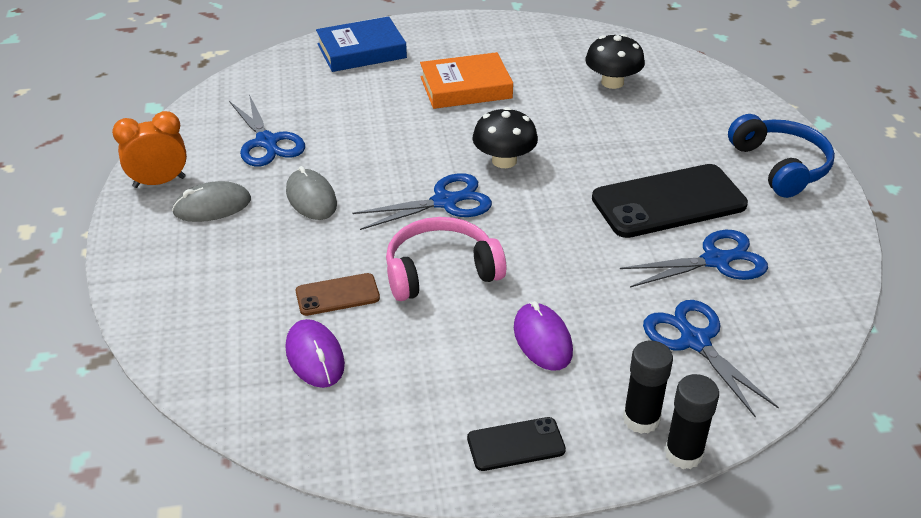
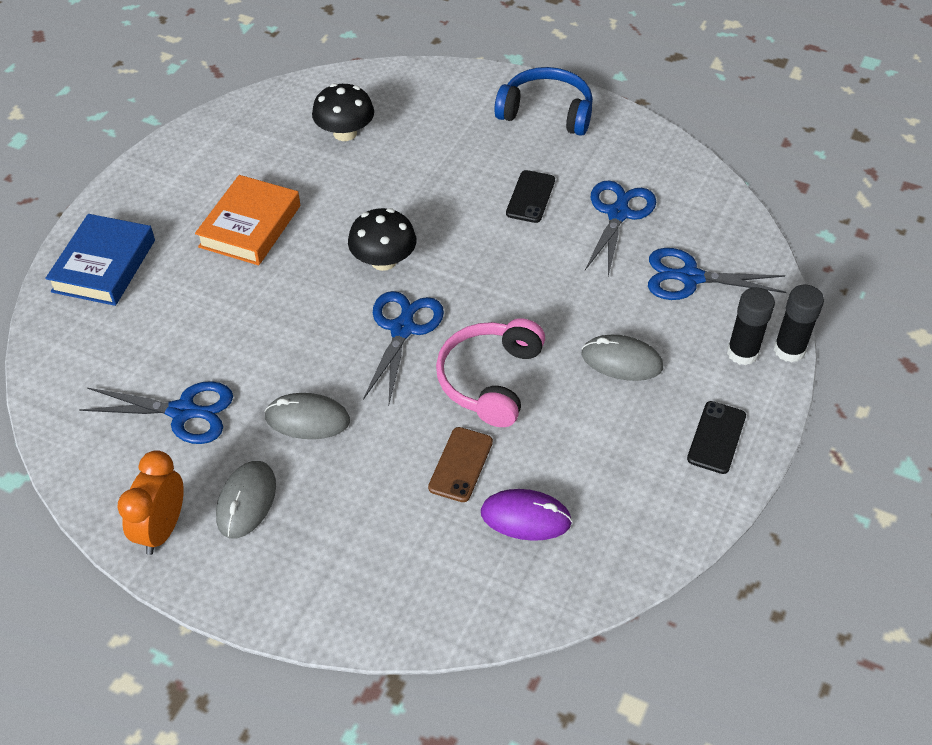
camera: 55 degrees left, 10 degrees up
(542, 340) = (621, 361): purple mouse -> grey mouse
(669, 202) = (530, 197): black phone -> black phone, size x0.50

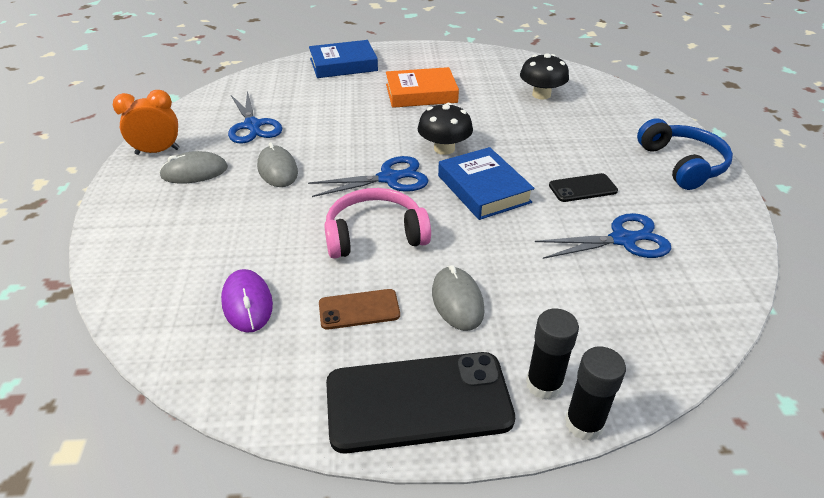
camera: 60 degrees right, 10 degrees down
(461, 465) = (280, 250): brown phone -> brown phone (359, 309)
(478, 266) = (483, 189): none -> blue book
(690, 277) = (600, 311): blue scissors -> none
(716, 437) = (418, 401): black phone -> black phone, size x1.99

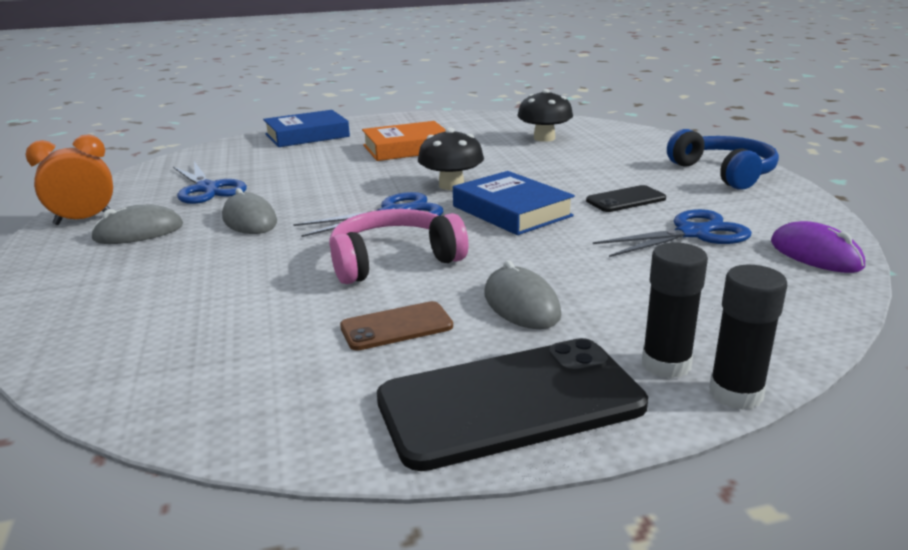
camera: 10 degrees left, 15 degrees down
(247, 303) = (240, 339): purple mouse -> purple mouse (815, 254)

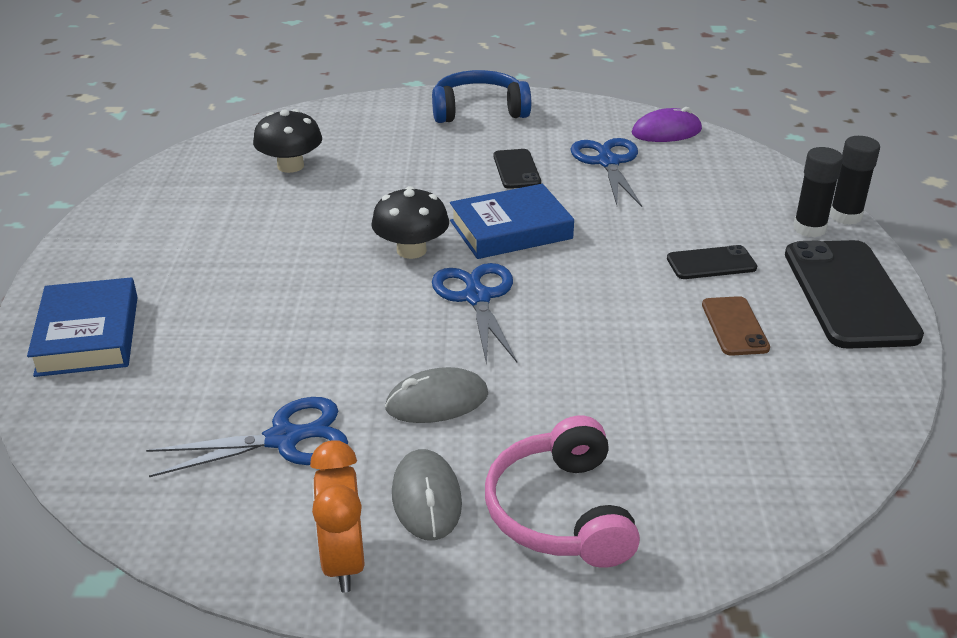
camera: 75 degrees left, 10 degrees up
(393, 260) = (601, 312): pink headphones -> pink headphones (560, 512)
(407, 148) = (243, 259): orange book -> none
(521, 304) = (711, 263): grey mouse -> black phone

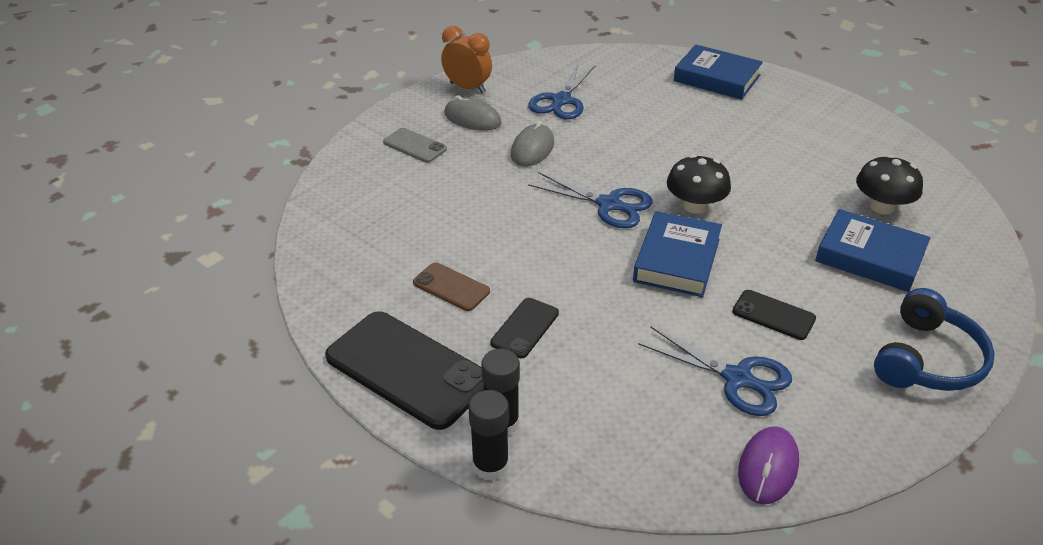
camera: 130 degrees right, 5 degrees up
(380, 154) = (870, 257): none -> blue book
(560, 512) = (415, 146): pink headphones -> grey phone

